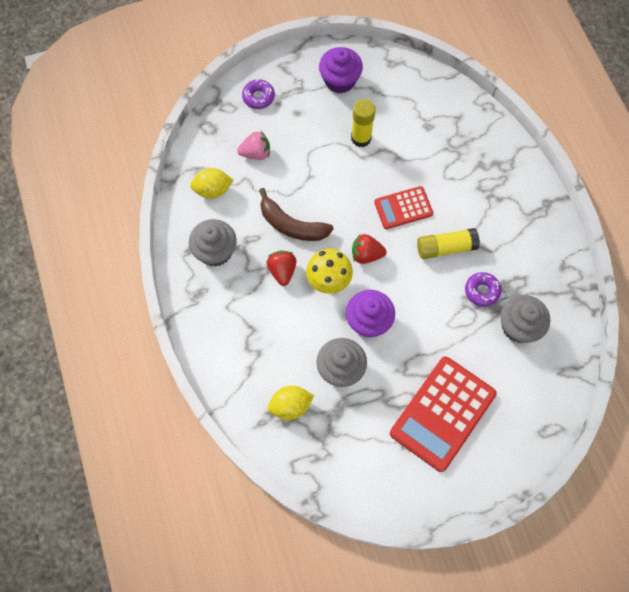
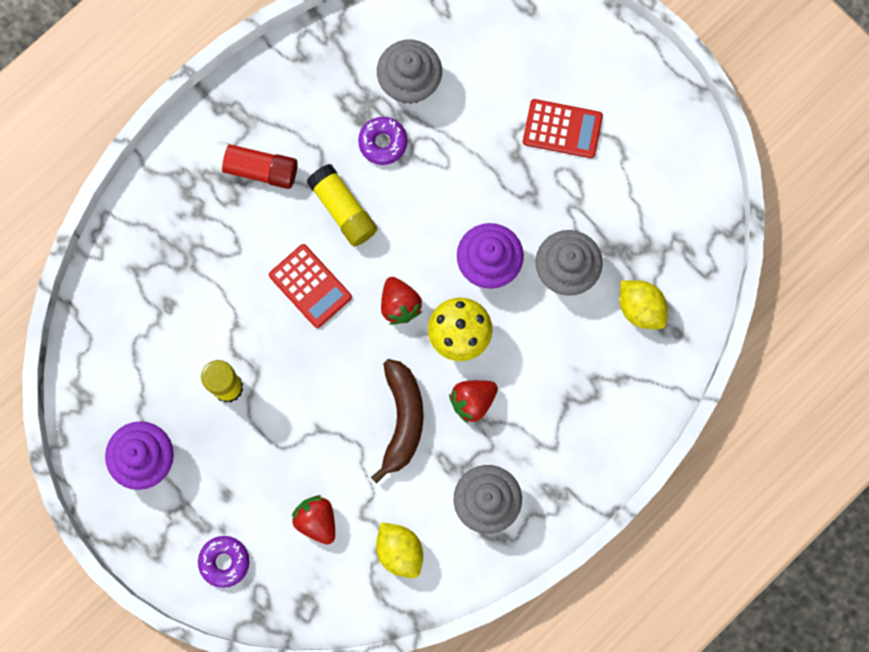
camera: 115 degrees left, 10 degrees up
(256, 153) = (317, 520): pink strawberry -> red strawberry
(442, 413) = (562, 129): red calculator -> red calculator, size x0.57
(495, 208) = (256, 169): none -> red glue stick

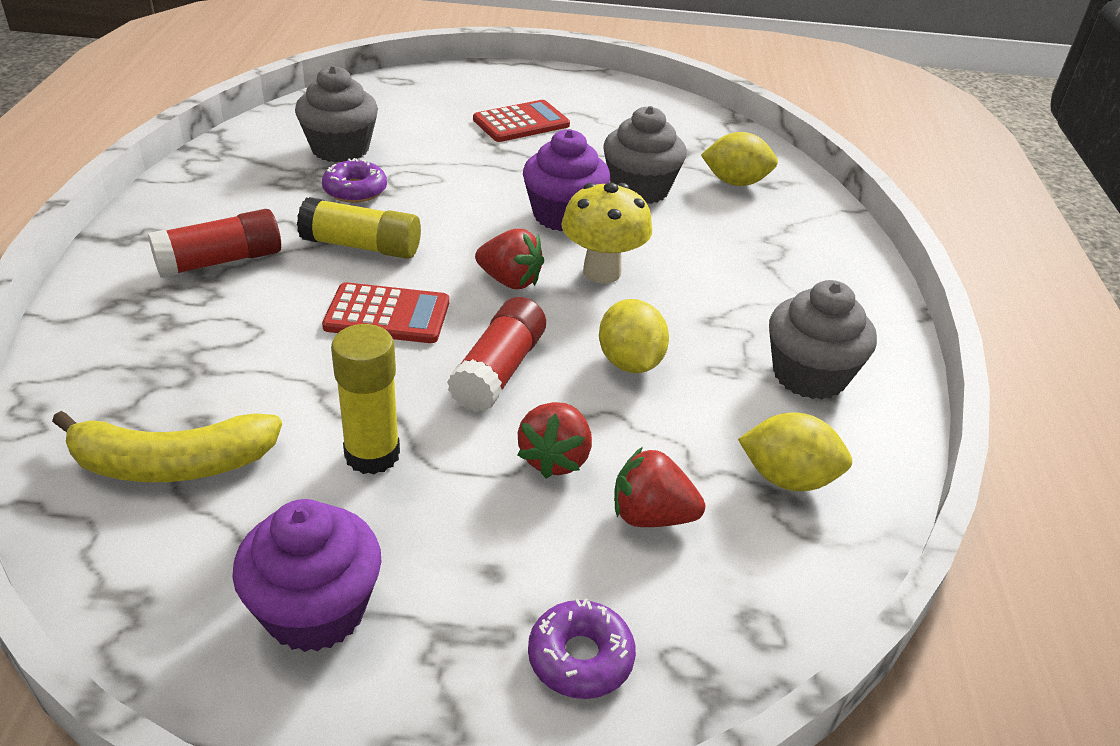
camera: 45 degrees left, 40 degrees down
(140, 326) = (172, 464): none -> yellow banana
(331, 375) = (499, 371): none -> red glue stick
(402, 420) = (630, 362): brown banana -> yellow lemon
(472, 401) = (681, 309): red strawberry -> red strawberry (555, 458)

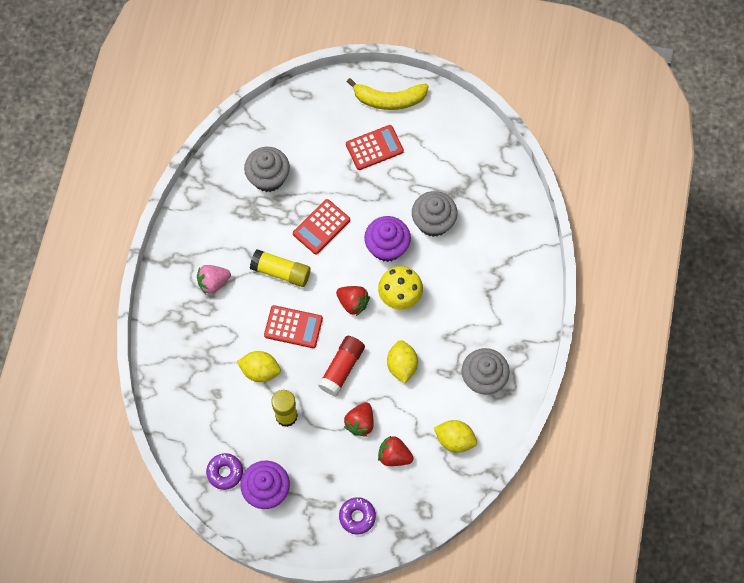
camera: 10 degrees right, 30 degrees up
(172, 464) = (208, 416): yellow banana -> yellow banana (389, 99)
(220, 261) = (213, 282): red glue stick -> pink strawberry
(355, 190) = (277, 220): purple donut -> purple donut (225, 472)
(438, 196) = (321, 227): none -> red calculator
(735, 182) = (490, 215): yellow lemon -> yellow lemon (260, 371)

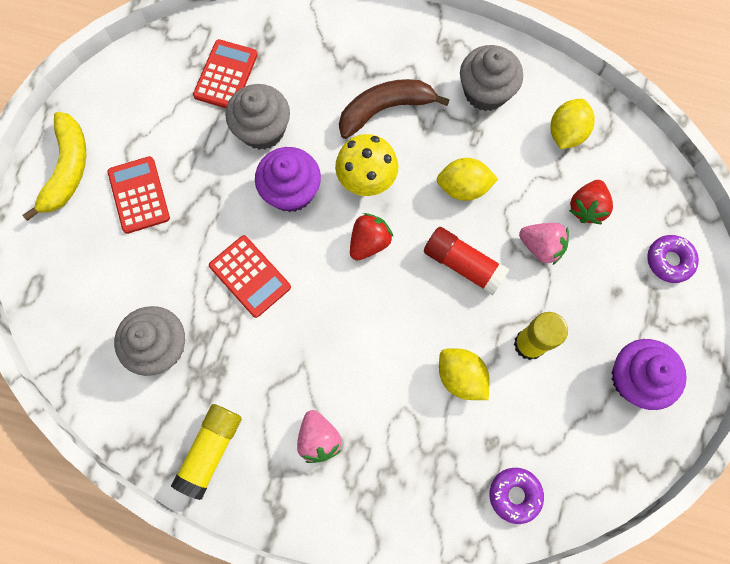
camera: 85 degrees left, 5 degrees up
(225, 472) = (610, 436): purple donut -> purple donut (514, 495)
(260, 371) = (461, 377): yellow lemon -> yellow lemon turned 60 degrees counterclockwise
(281, 272) = (312, 338): yellow glue stick -> yellow glue stick (211, 450)
(293, 327) = (398, 326): red calculator -> red calculator (226, 75)
(360, 423) = (541, 247): red strawberry -> pink strawberry
(460, 306) = (385, 109): none -> brown banana

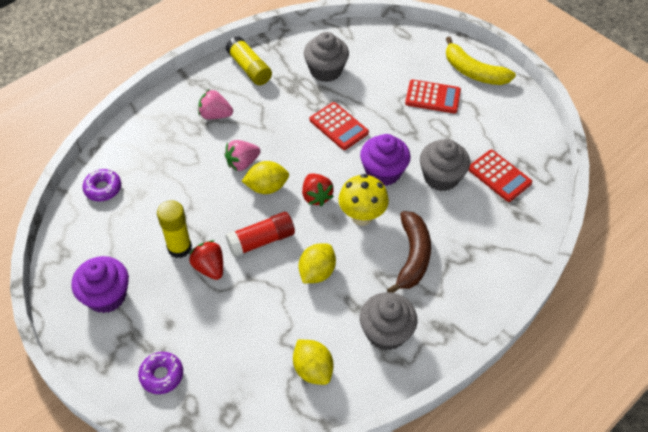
camera: 120 degrees right, 20 degrees down
(250, 276) = (338, 126): red calculator -> red calculator turned 120 degrees counterclockwise
(461, 377) = (191, 199): yellow lemon -> yellow lemon (267, 187)
(541, 247) = (237, 295): pink strawberry -> pink strawberry (242, 163)
(586, 208) = (243, 344): red strawberry -> red strawberry (209, 267)

